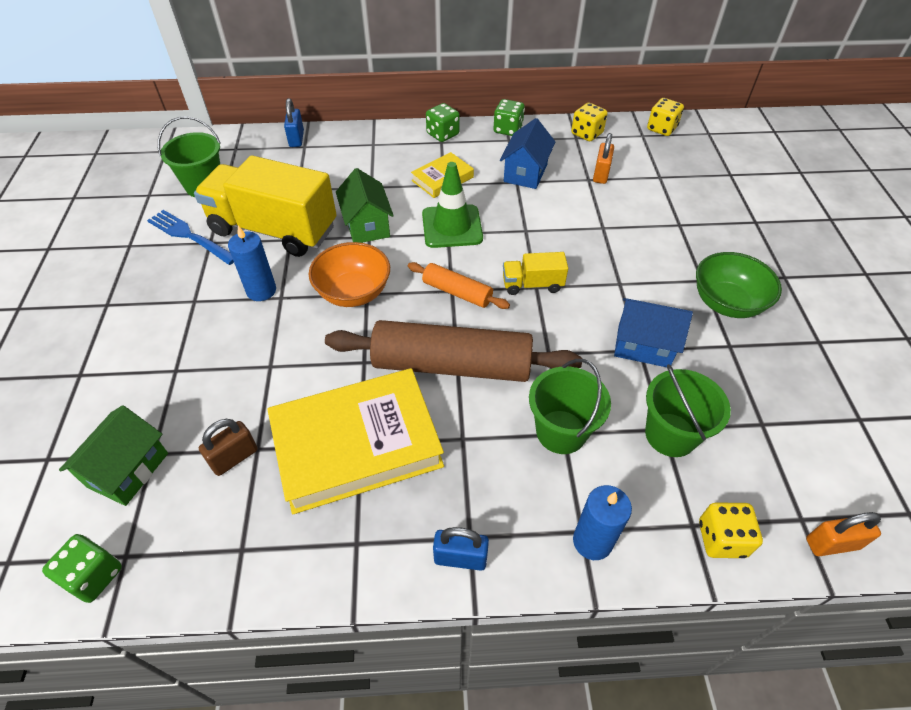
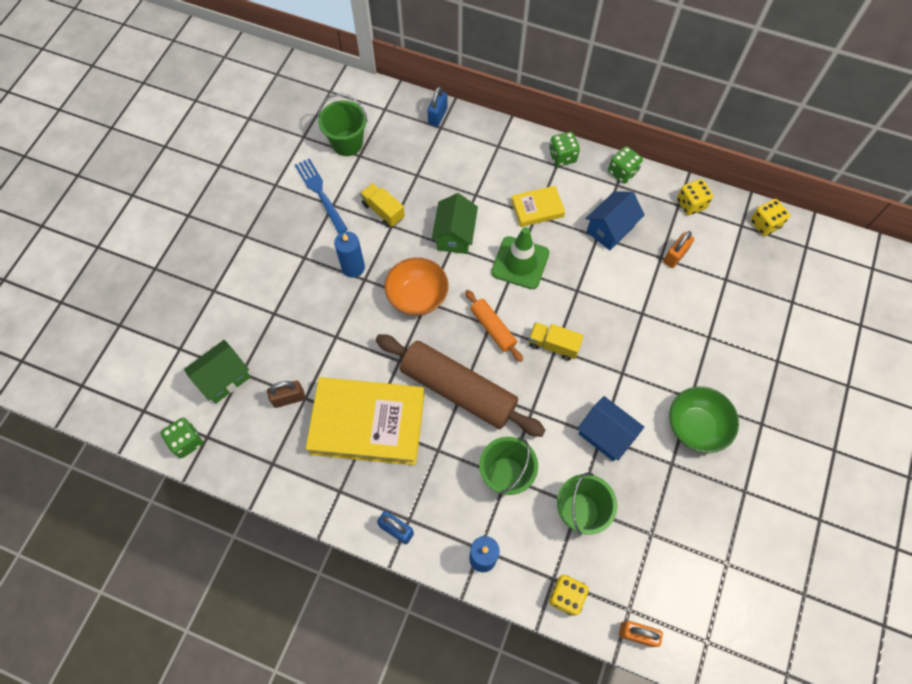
camera: 25 degrees right, 15 degrees up
(274, 230) = (383, 211): yellow truck -> yellow truck, size x0.45

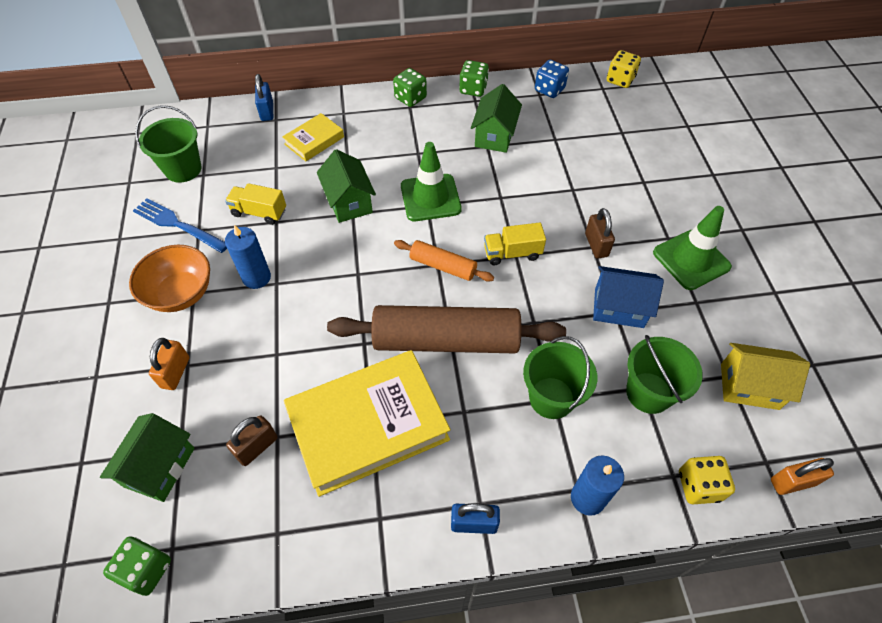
camera: 30 degrees left, 10 degrees down
(417, 297) = (345, 273): orange bowl -> orange bowl (181, 293)
(537, 208) = (416, 147): yellow book -> yellow book (314, 140)
(610, 229) = (494, 136): blue house -> green house
(626, 373) = (596, 245): none -> brown padlock
(661, 550) = (749, 386): none -> yellow house
(675, 256) = (566, 133): orange padlock -> orange padlock (175, 372)
(691, 204) = (549, 89): yellow dice -> blue dice
(695, 426) = (691, 260): green bowl -> green traffic cone

